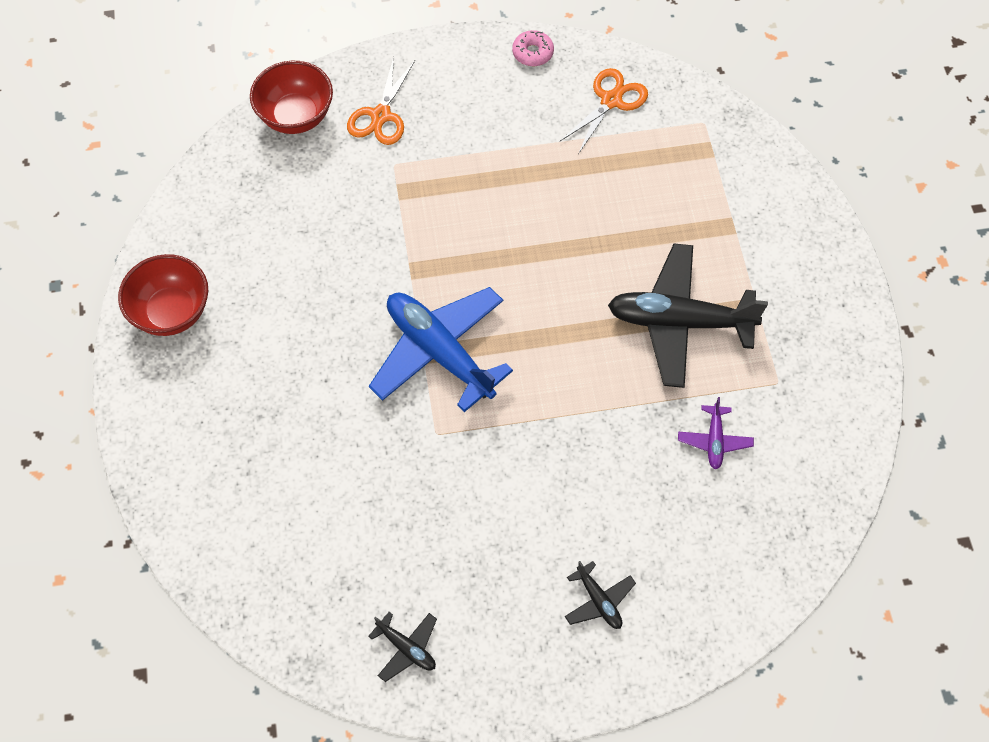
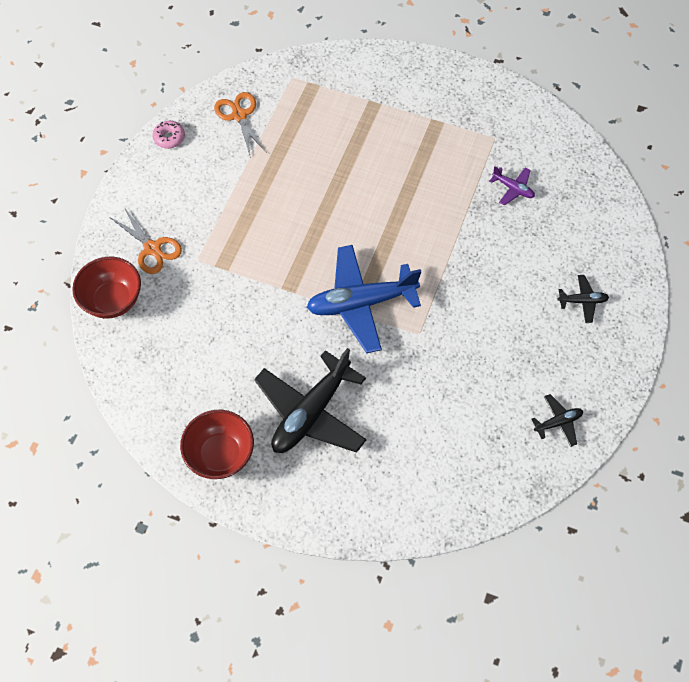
camera: 60 degrees left, 0 degrees up
(679, 322) = (423, 164): black plane -> black plane (311, 412)

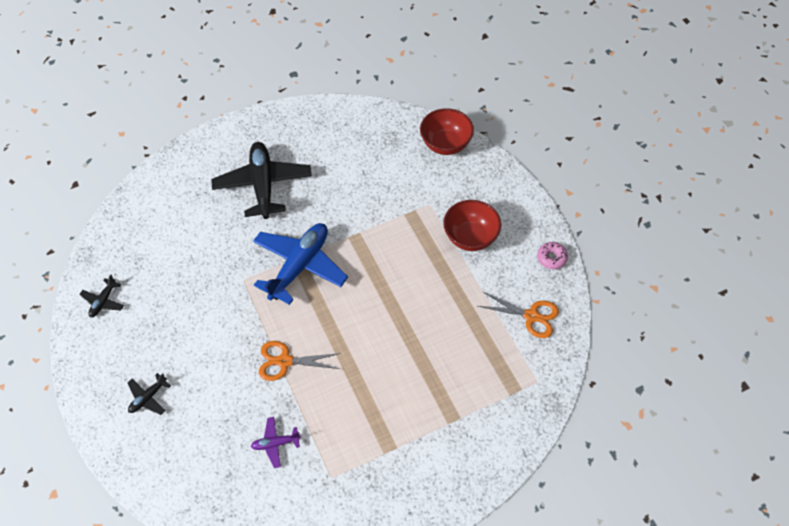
camera: 135 degrees right, 5 degrees down
(152, 248) = (464, 187): orange scissors -> orange scissors (285, 361)
(220, 454) = (290, 128): red bowl -> red bowl (470, 237)

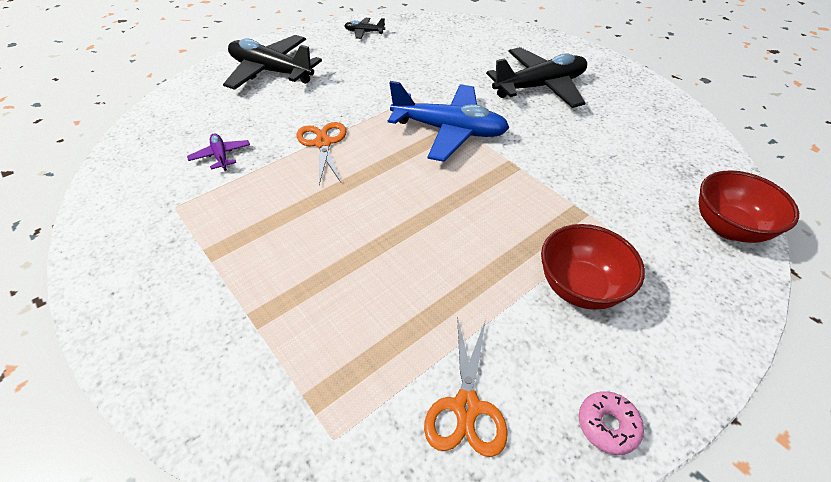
camera: 75 degrees right, 10 degrees down
(148, 397) = (271, 72): black plane -> black plane, size x2.23

